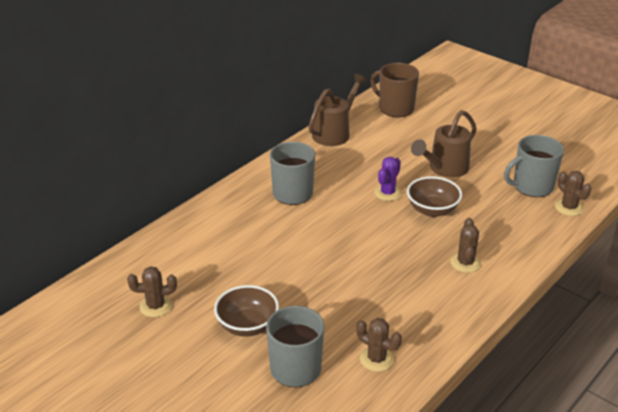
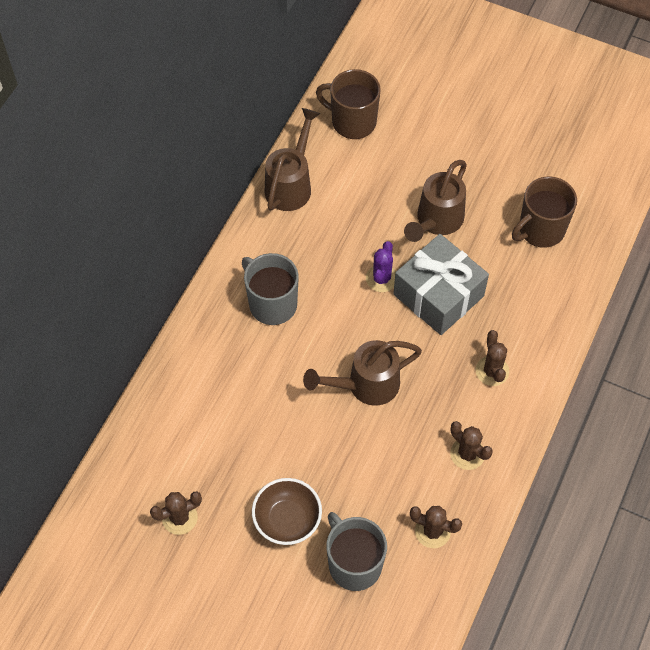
camera: 15 degrees left, 25 degrees up
(351, 253) = (366, 385): none -> brown watering can
(432, 210) = (438, 295): brown bowl -> grey gift
(532, 186) = (540, 229): grey mug -> brown mug
(569, 207) = (586, 256): brown cactus -> brown cactus (467, 454)

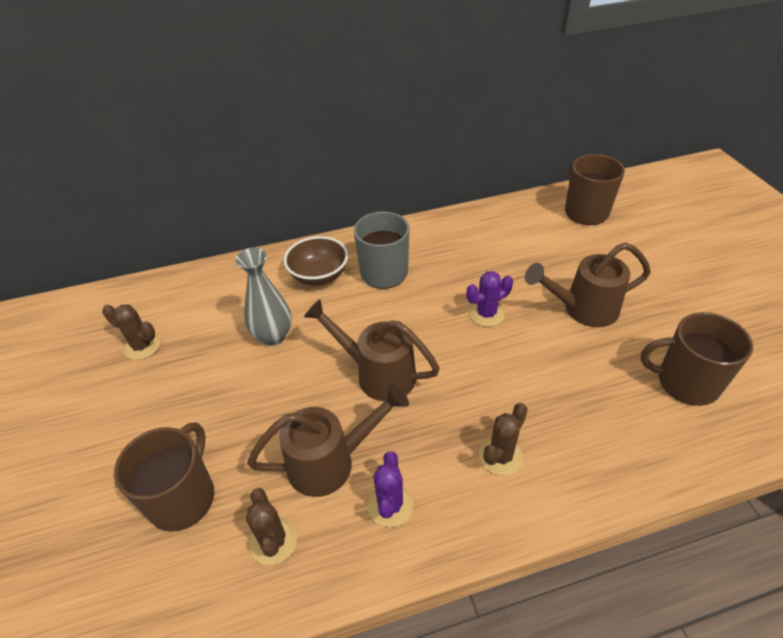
camera: 50 degrees right, 15 degrees down
(262, 424) = (273, 336): none -> grey vase
(287, 520) = (193, 414): brown bowl -> brown bowl (319, 276)
(291, 185) = (491, 218): brown watering can -> brown watering can (330, 462)
(354, 564) = (183, 498): grey mug -> brown mug
(438, 295) = (521, 359): grey gift -> none
(467, 454) = (390, 505): brown cactus -> purple cactus

